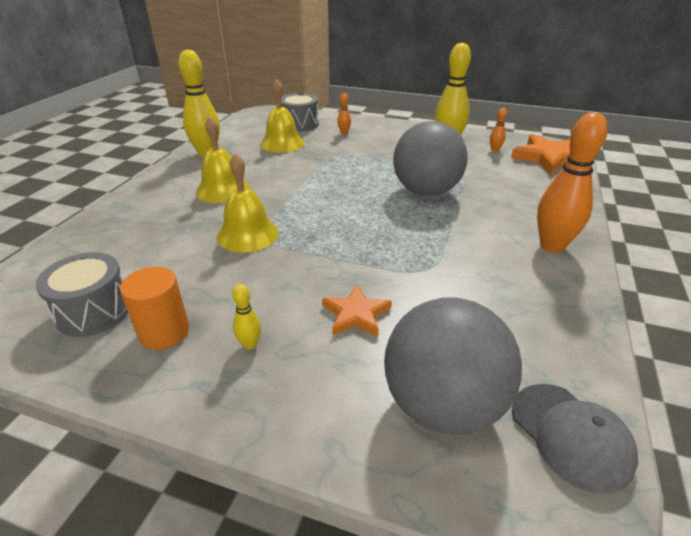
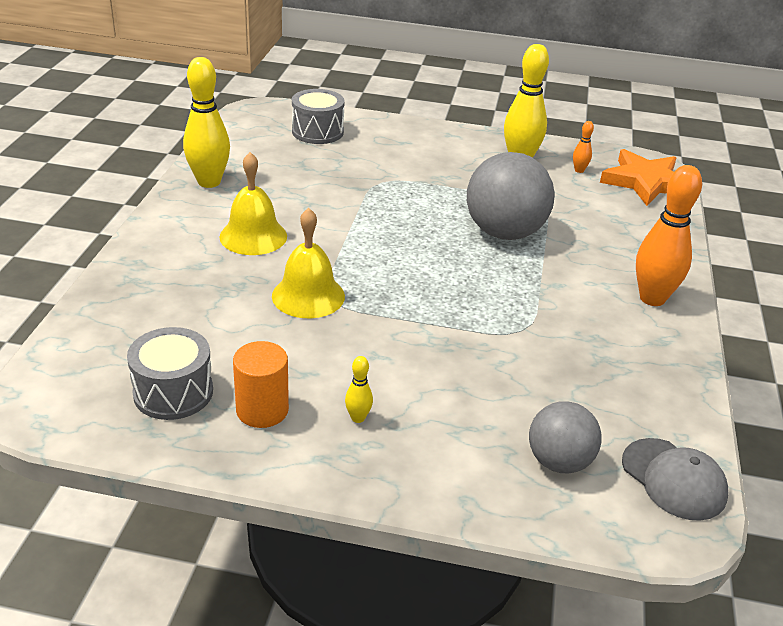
camera: 10 degrees left, 0 degrees up
(282, 143) = (304, 163): yellow bell -> none
(344, 133) = (382, 146): orange bowling pin -> none
(356, 314) = (458, 382): orange star -> none
(442, 405) = (559, 462): grey ball -> grey ball, size x0.60

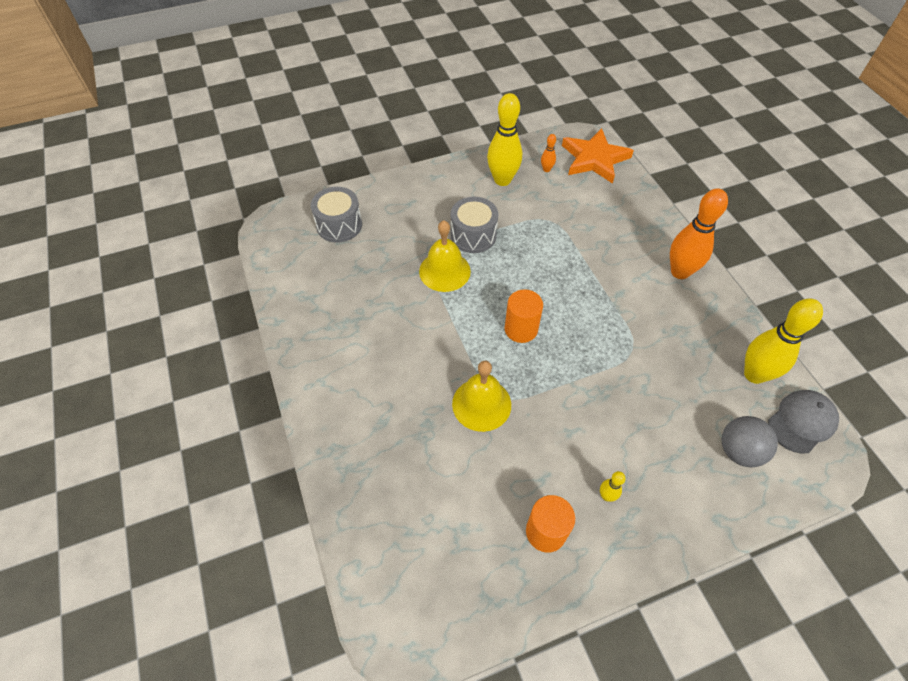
camera: 30 degrees left, 20 degrees up
(173, 392) = (476, 557): grey drum -> grey drum (473, 235)
(209, 182) = (308, 329): yellow bowling pin -> yellow bowling pin (754, 374)
(253, 236) = (392, 367): yellow bell -> yellow bell (444, 271)
(413, 264) = (521, 329): none -> orange cylinder
(504, 233) = (551, 261): grey ball -> none
(674, 479) = (802, 422): grey cap -> grey cap turned 60 degrees counterclockwise

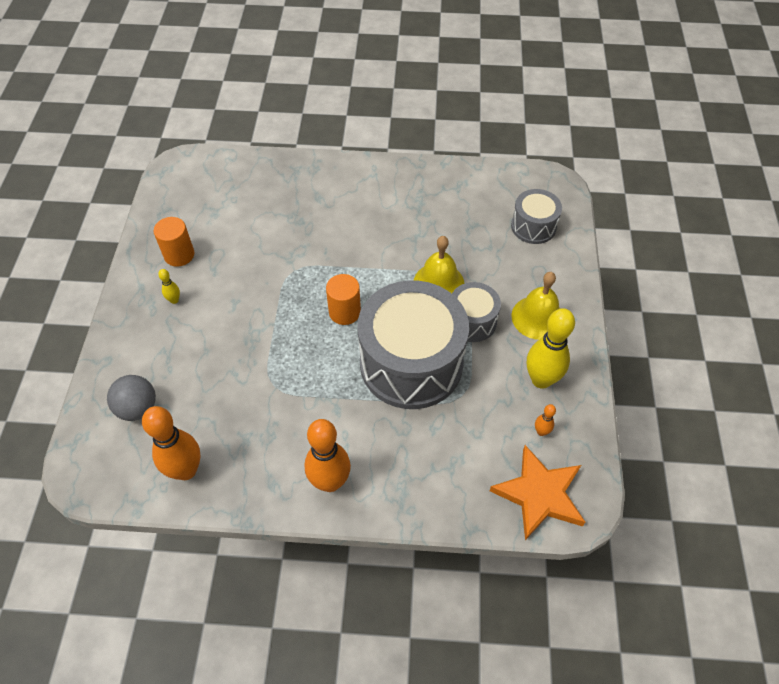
camera: 115 degrees right, 0 degrees up
(481, 404) = (294, 258): yellow bell -> yellow bell (537, 317)
(541, 261) = (411, 363): none -> grey drum
(754, 374) = (186, 470): yellow bowling pin -> orange bowling pin
(802, 422) = (122, 477): grey cap -> none

